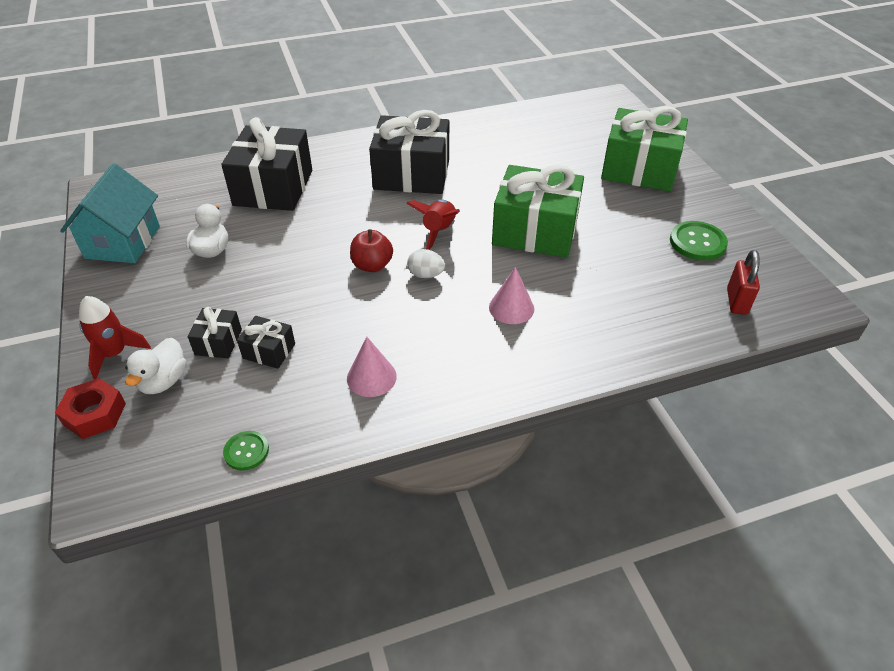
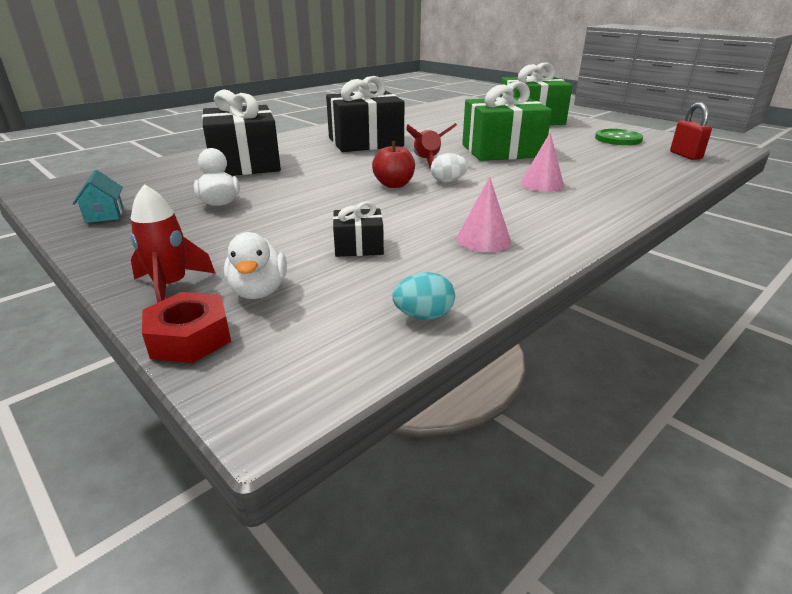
camera: 25 degrees left, 15 degrees down
(123, 242) = (104, 215): turquoise house -> turquoise house, size x0.48
(218, 342) = (294, 252): black gift -> none
(246, 451) = (423, 316): green button -> turquoise egg

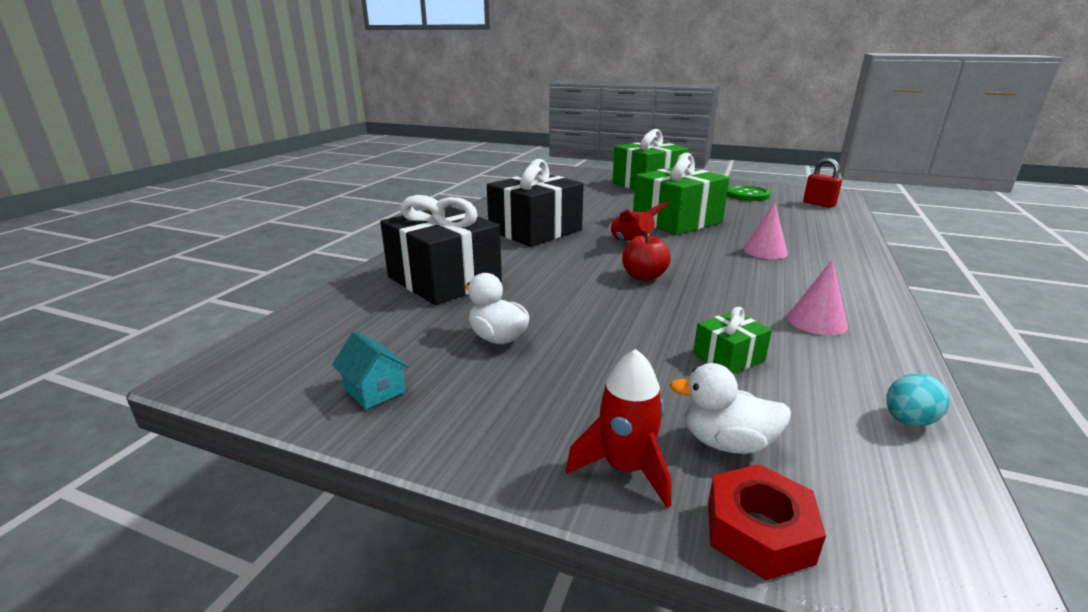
camera: 25 degrees left, 5 degrees down
(259, 291) = (726, 443): white duck -> white duck turned 135 degrees clockwise
(358, 246) = (728, 357): black gift -> green gift
(448, 181) = (685, 263): white egg -> none

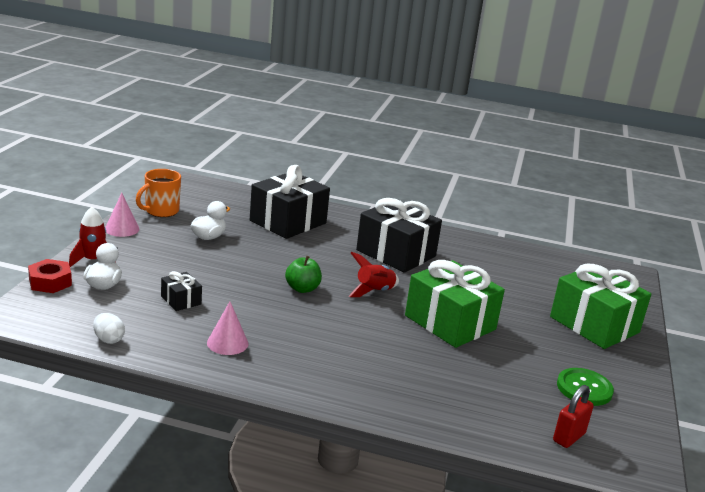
camera: 80 degrees right, 0 degrees up
(374, 390) = (161, 211): turquoise house -> orange mug
(644, 276) = (302, 289): red apple -> green apple
(728, 357) = (181, 300): green gift -> black gift
(765, 251) = (372, 354): pink cone -> pink cone (122, 229)
(908, 421) = (108, 339): turquoise egg -> white egg

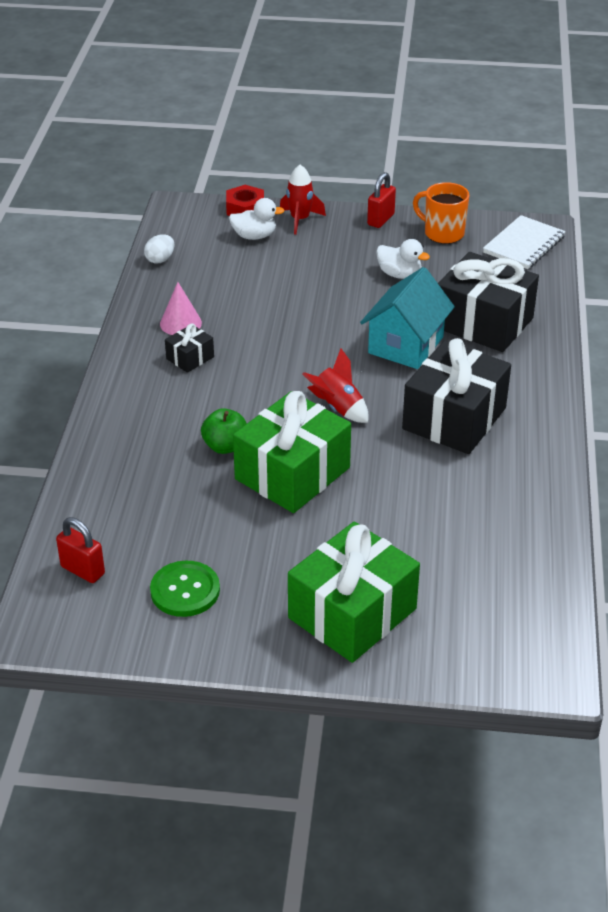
camera: 85 degrees right, 15 degrees up
(122, 229) = (380, 220): pink cone -> red padlock
(181, 300) = (248, 283): black gift -> black gift (190, 358)
(197, 189) = (524, 245): none -> white notebook
(302, 289) = (315, 354): green apple -> green apple (225, 446)
(304, 252) = (405, 345): none -> turquoise house

